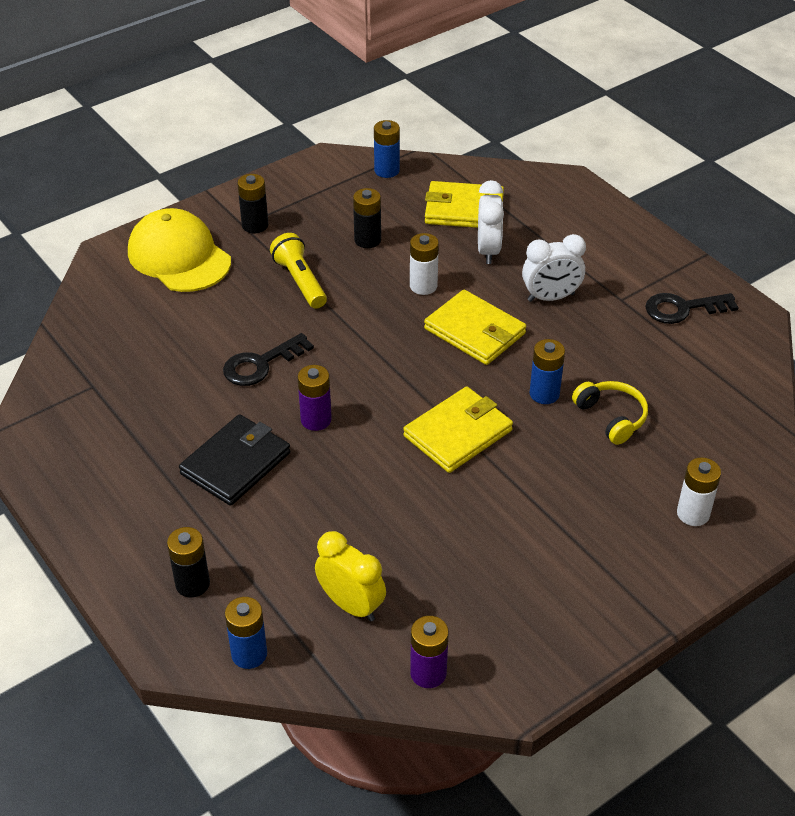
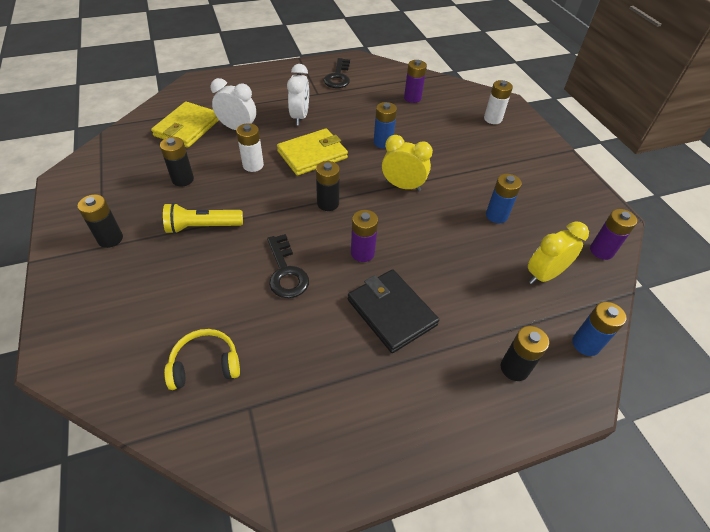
camera: 75 degrees left, 5 degrees up
(179, 256) = (109, 300): yellow cap -> none
(387, 170) = (111, 150): blue battery -> blue battery (496, 215)
(387, 369) = (328, 203): none -> black battery
(458, 433) = (403, 186): yellow wallet -> yellow clock
(611, 417) = (412, 124): yellow headphones -> yellow headphones (205, 365)
(685, 404) = (412, 98): none -> purple battery

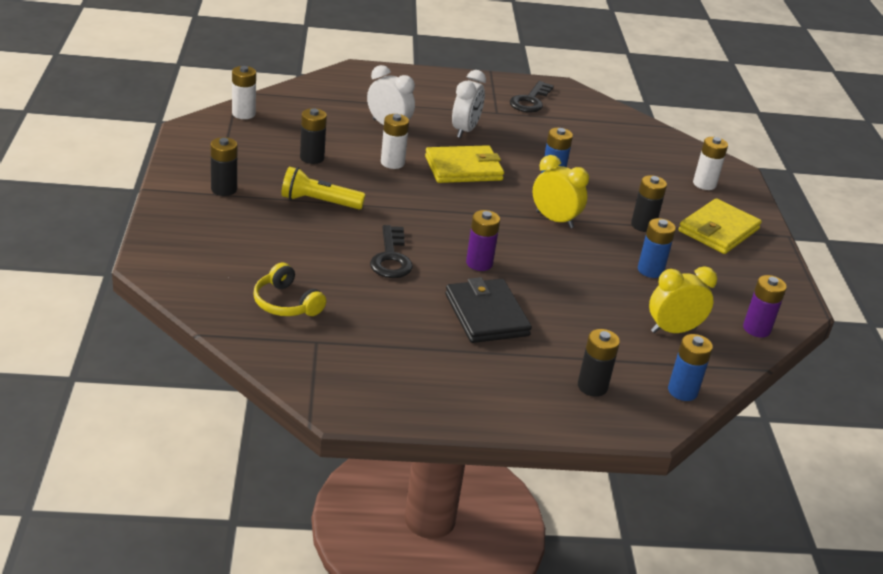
camera: 15 degrees right, 15 degrees down
(110, 149) = (243, 114): none -> white battery
(187, 127) = (332, 112): yellow wallet -> yellow wallet (718, 230)
(205, 365) = (286, 303): yellow headphones -> yellow headphones turned 135 degrees counterclockwise
(328, 203) = (461, 214): black battery -> black battery (643, 225)
(412, 98) = (613, 141): purple battery -> none

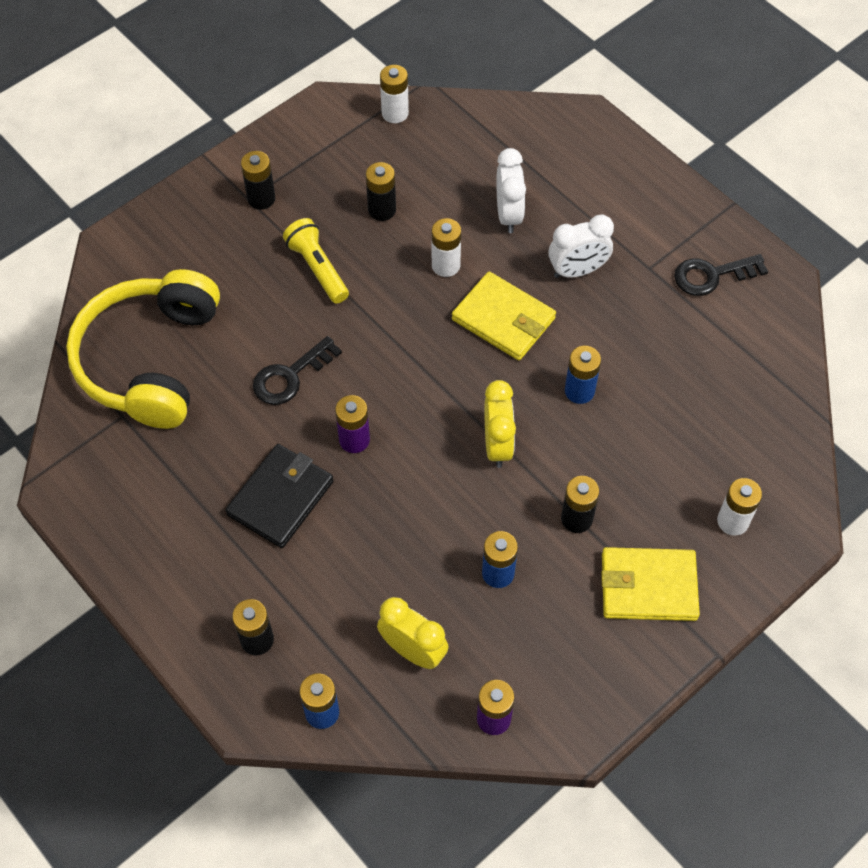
camera: 55 degrees right, 25 degrees up
(286, 303) = (150, 360): yellow headphones -> yellow headphones, size x2.25

